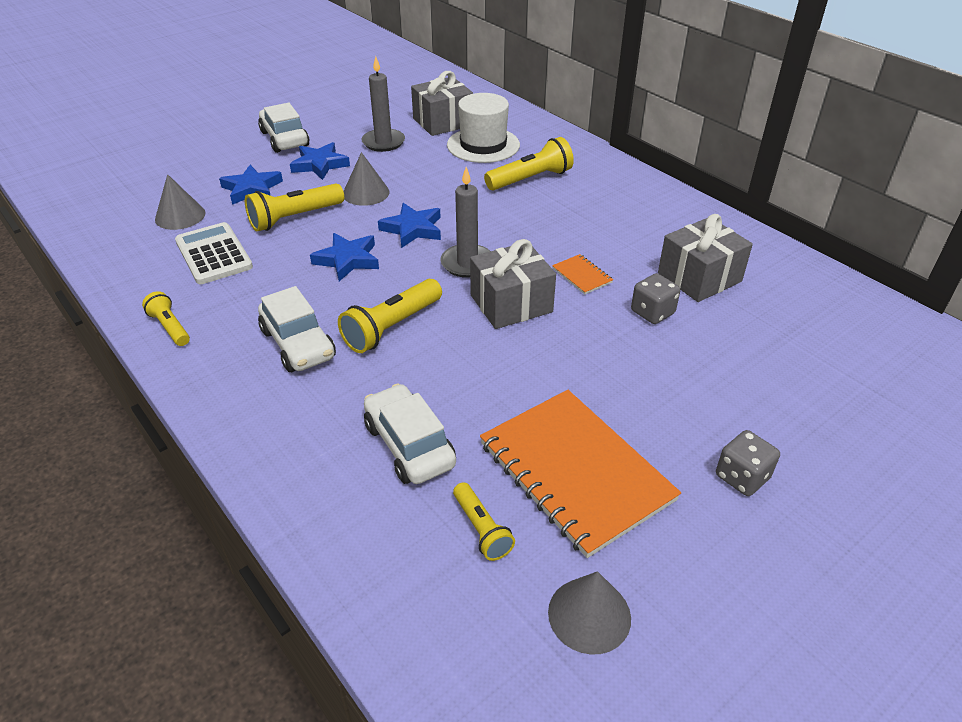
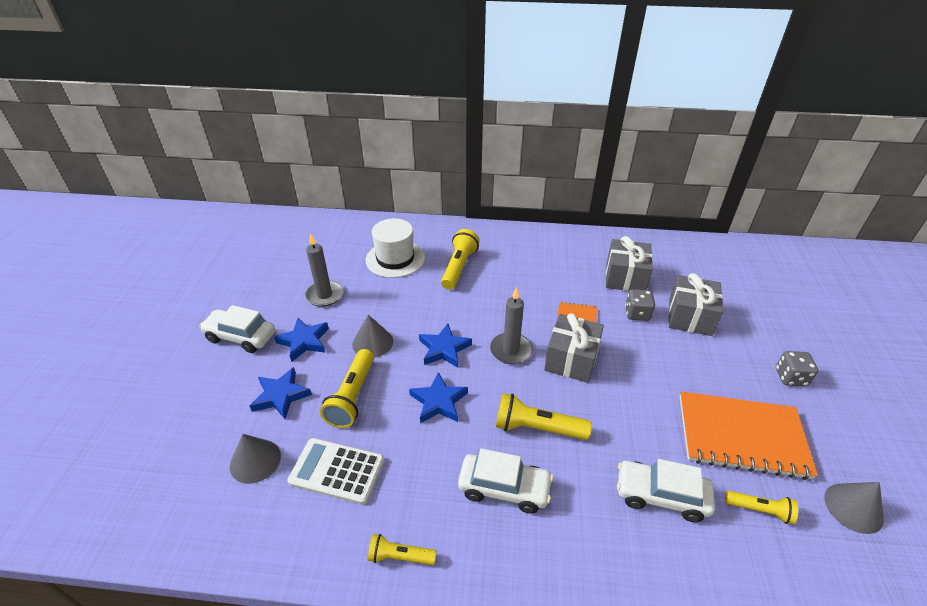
camera: 45 degrees left, 0 degrees up
(391, 327) = (537, 428): yellow flashlight -> yellow flashlight turned 105 degrees clockwise
(443, 122) = (343, 256): grey gift -> grey gift (690, 317)

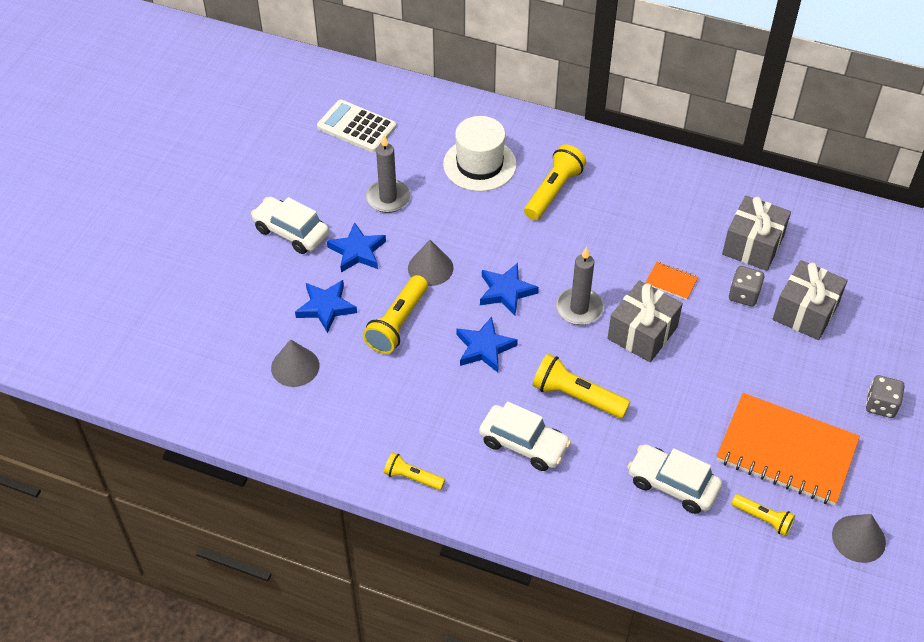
camera: 15 degrees right, 10 degrees up
(337, 471) = (370, 393): white calculator -> white calculator (356, 127)

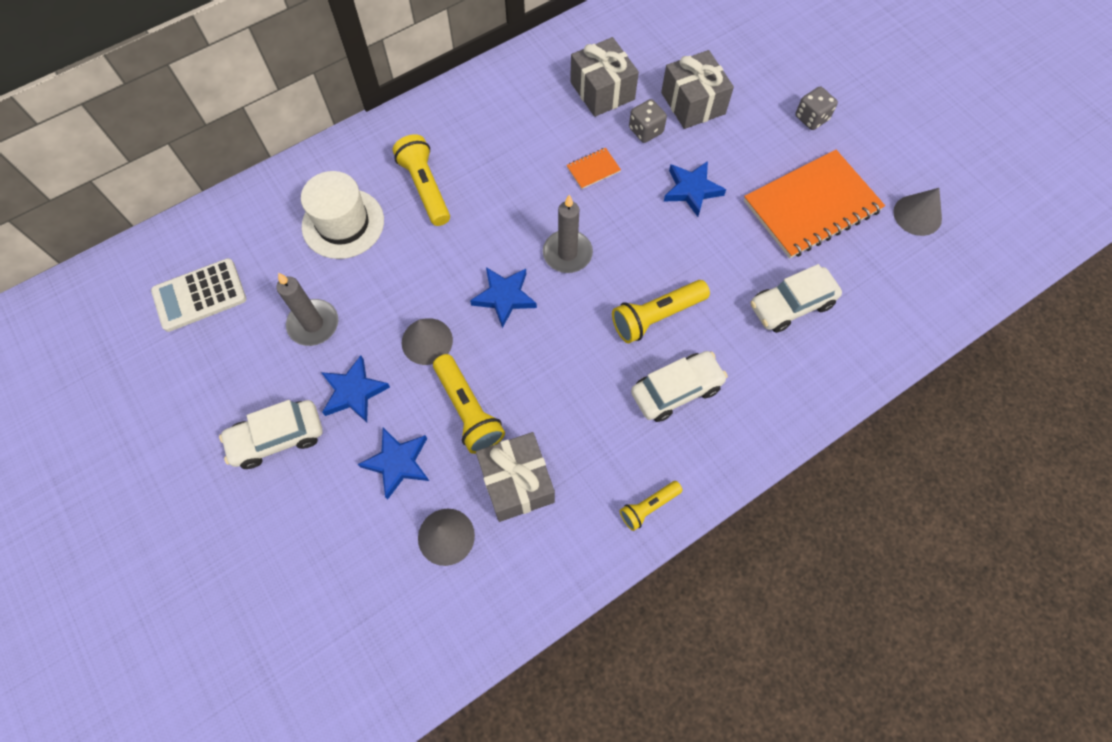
camera: 55 degrees left, 15 degrees up
(484, 348) = (552, 355): blue star -> blue star (692, 190)
(642, 333) = (628, 225): grey gift -> grey gift (517, 483)
(763, 519) = (862, 264): yellow flashlight -> none

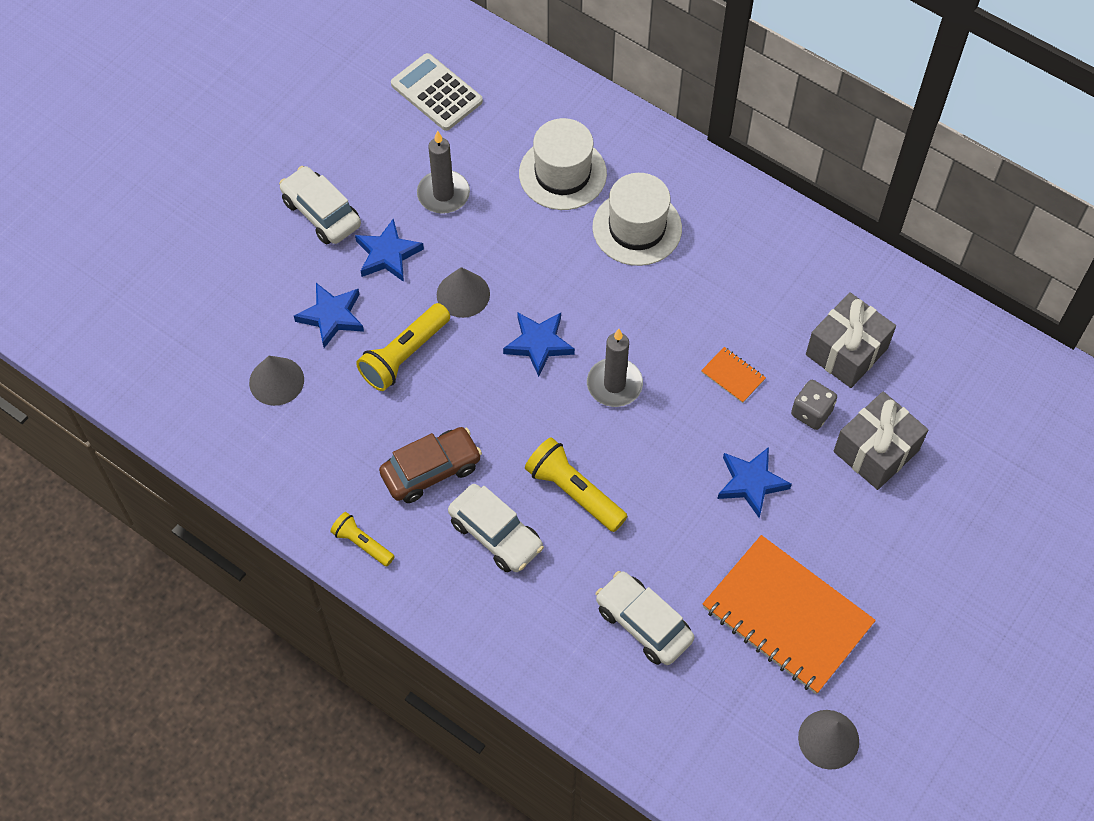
camera: 70 degrees right, 5 degrees down
(425, 187) = (637, 228): yellow flashlight -> white hat
(517, 483) = (347, 421): grey gift -> none
(595, 424) = (431, 470): none -> brown car
(811, 118) = (918, 587): grey dice -> none

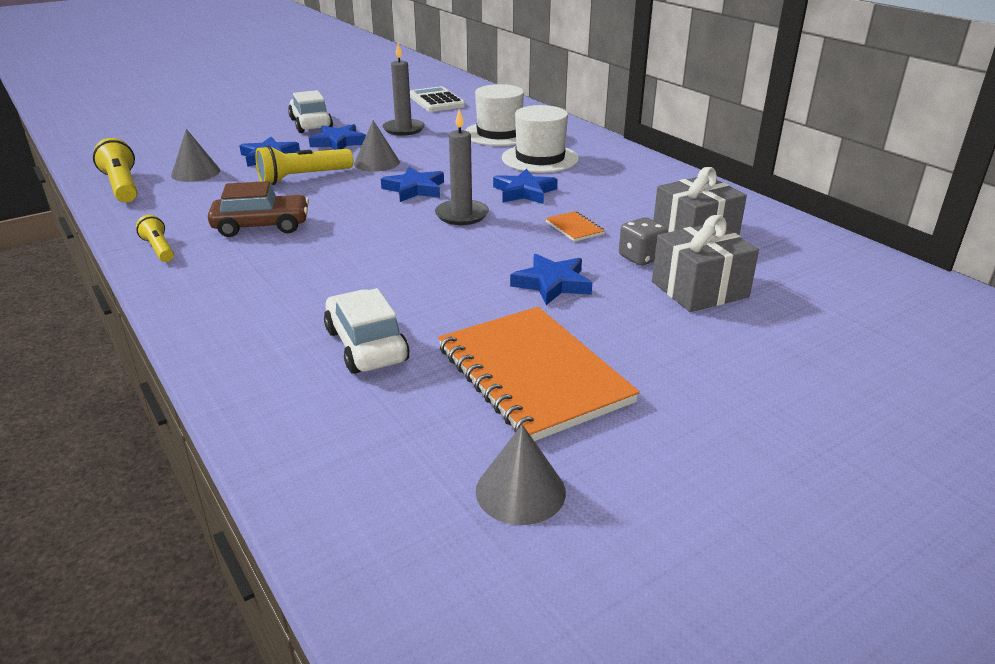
camera: 20 degrees right, 30 degrees down
(496, 534) = (278, 266): white car -> none
(574, 491) = (374, 258): yellow flashlight -> yellow flashlight (122, 186)
(654, 315) = (524, 192): none -> blue star

